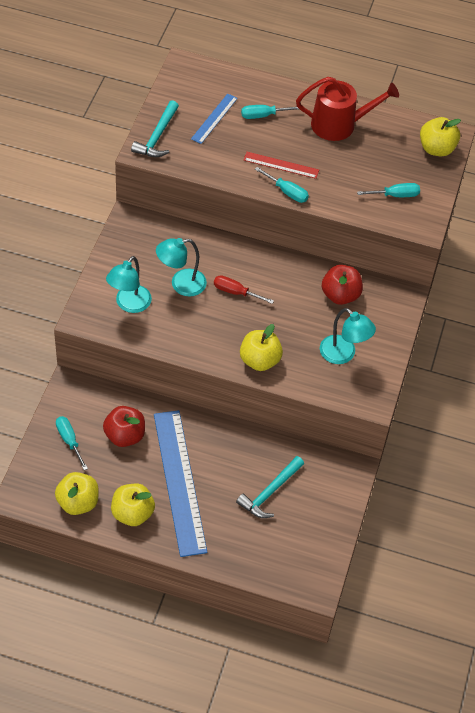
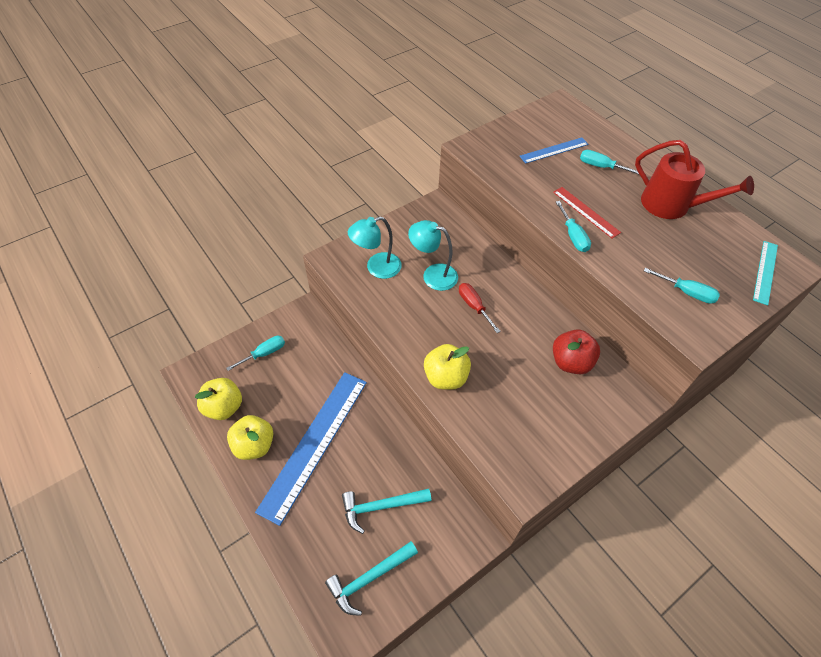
camera: 40 degrees right, 0 degrees up
(69, 440) = (264, 353): turquoise screwdriver -> turquoise screwdriver turned 45 degrees clockwise
(124, 436) = (307, 376): red apple -> none
(157, 137) = (492, 142): turquoise hammer -> turquoise hammer (369, 578)
(343, 354) = (530, 420): turquoise lamp -> none
(436, 149) = (765, 272): yellow apple -> turquoise ruler

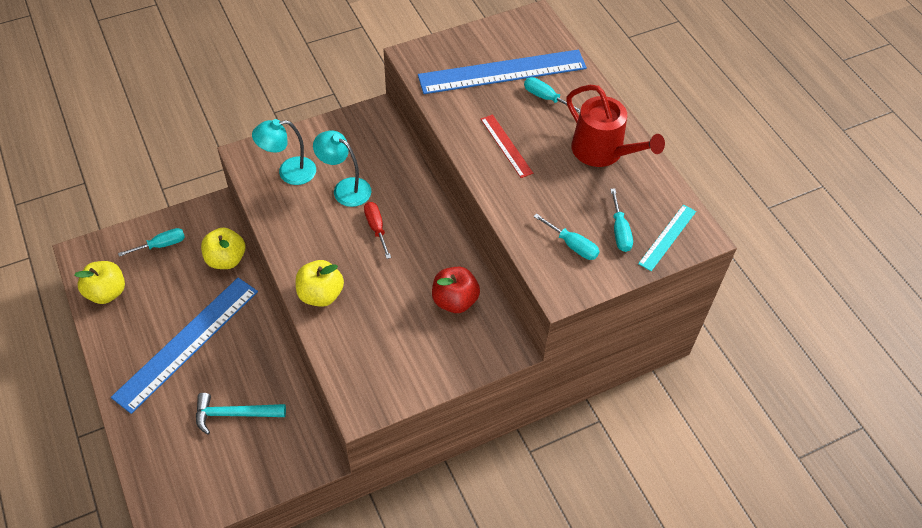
camera: 10 degrees right, 0 degrees up
(254, 445) = (127, 334): yellow apple -> yellow apple (226, 259)
(369, 578) = (202, 476): turquoise hammer -> none
(554, 150) = (502, 72): blue ruler -> blue ruler, size x2.06
(573, 236) = (481, 169): turquoise screwdriver -> turquoise screwdriver (619, 231)

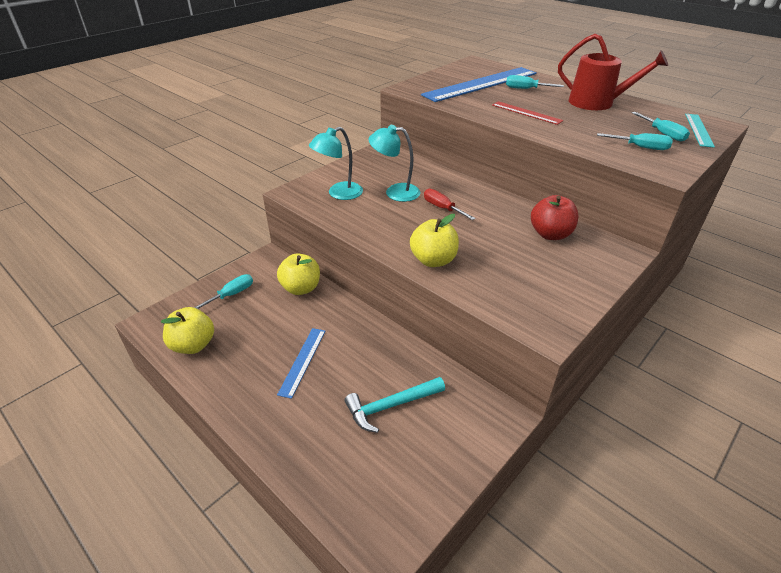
camera: 20 degrees left, 15 degrees down
(187, 343) = (303, 361): blue ruler -> blue ruler, size x0.49

